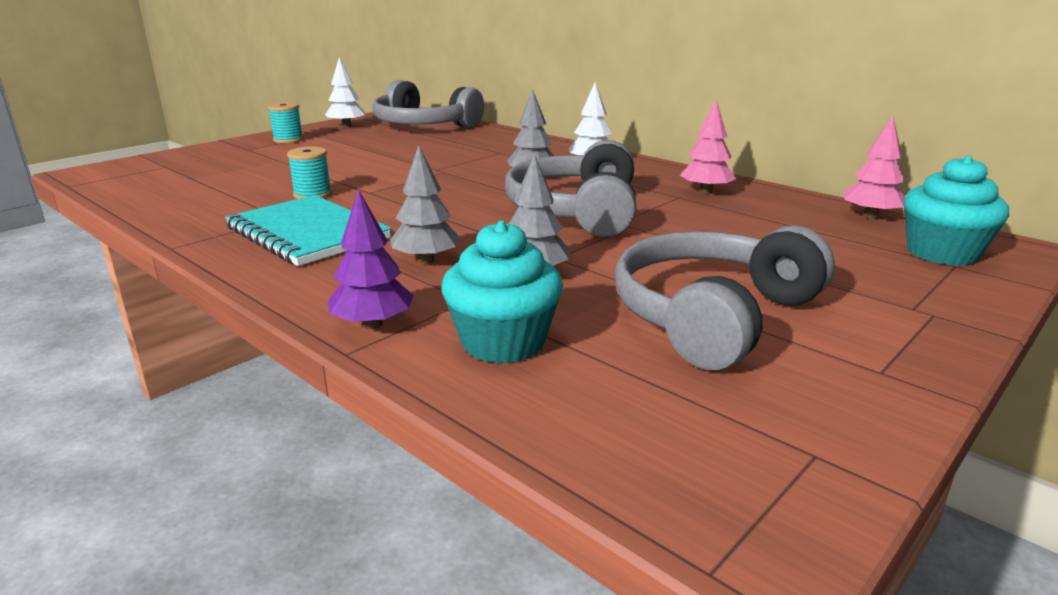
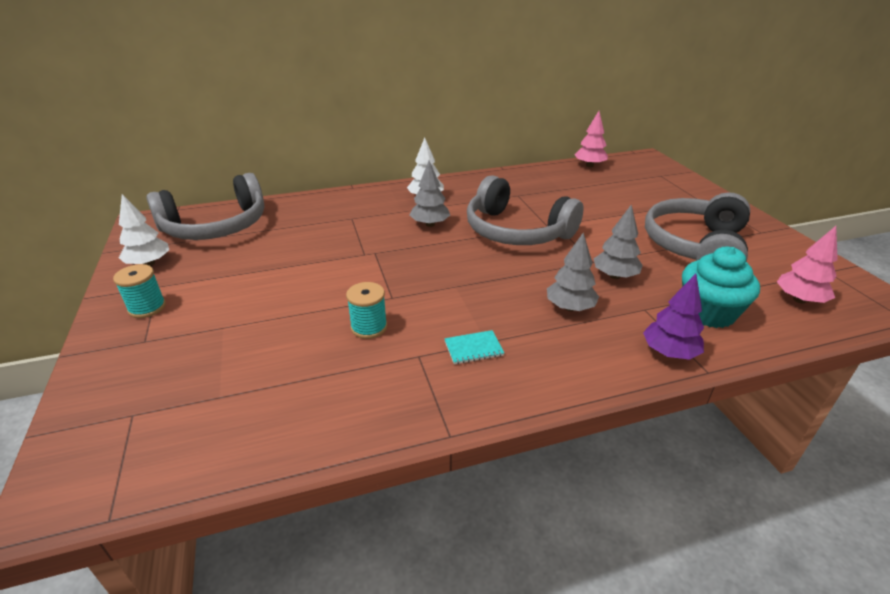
camera: 60 degrees left, 10 degrees up
(307, 233) = (473, 348): turquoise notebook -> turquoise notebook, size x0.40
(705, 192) = (516, 185): pink tree -> pink tree (799, 300)
(712, 316) = (695, 246): grey headphones -> grey headphones turned 45 degrees clockwise
(942, 253) = (645, 172): turquoise cupcake -> none

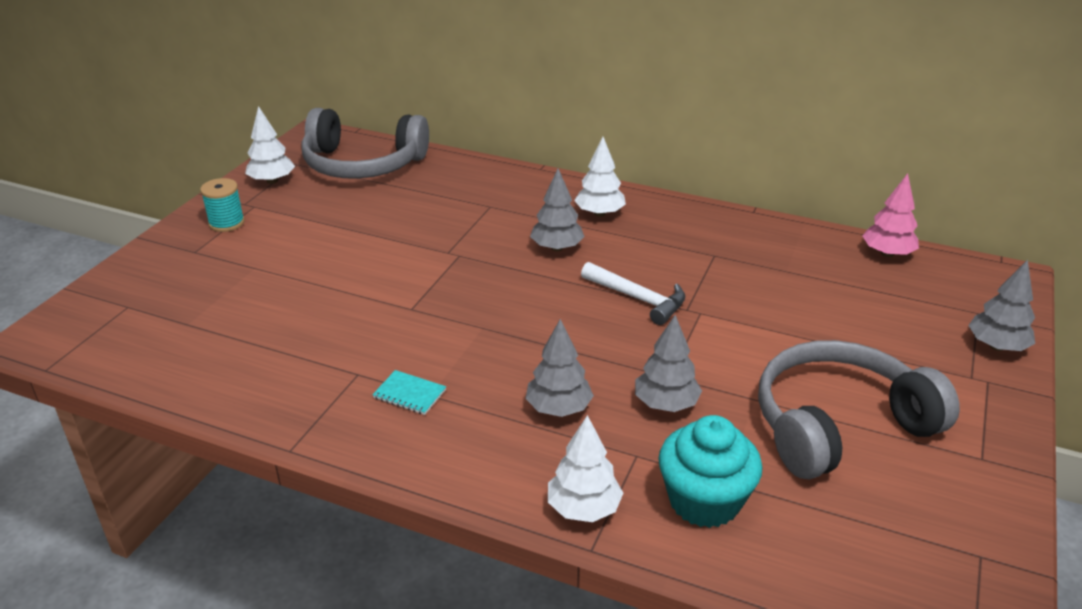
camera: 40 degrees right, 0 degrees up
(369, 327) = (355, 326): turquoise spool -> none
(516, 231) = (638, 299): grey headphones -> white hammer
(669, 353) = (583, 508): purple tree -> white tree
(689, 185) = (996, 346): none -> grey tree
(799, 300) = (856, 558): pink tree -> none

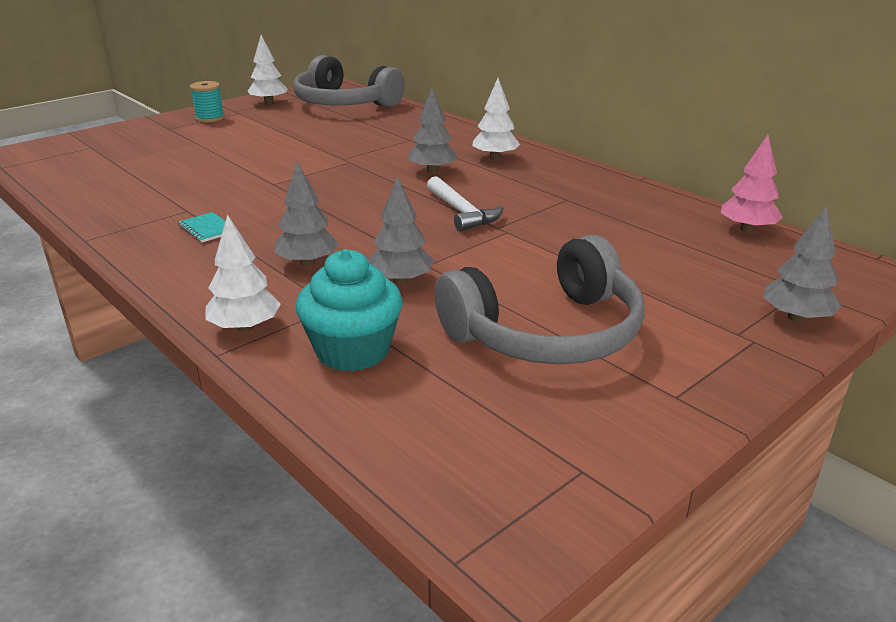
camera: 25 degrees right, 5 degrees down
(838, 424) = (547, 333): grey headphones -> grey headphones turned 150 degrees clockwise

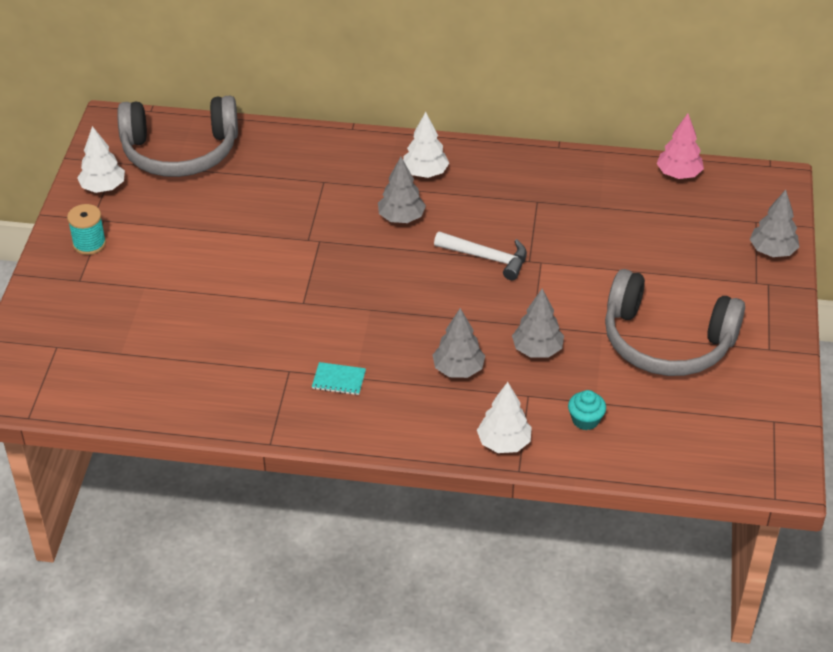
camera: 40 degrees left, 15 degrees up
(353, 350) = (585, 420): turquoise cupcake -> turquoise cupcake, size x0.53
(547, 333) = (666, 342): grey headphones -> grey headphones turned 90 degrees clockwise

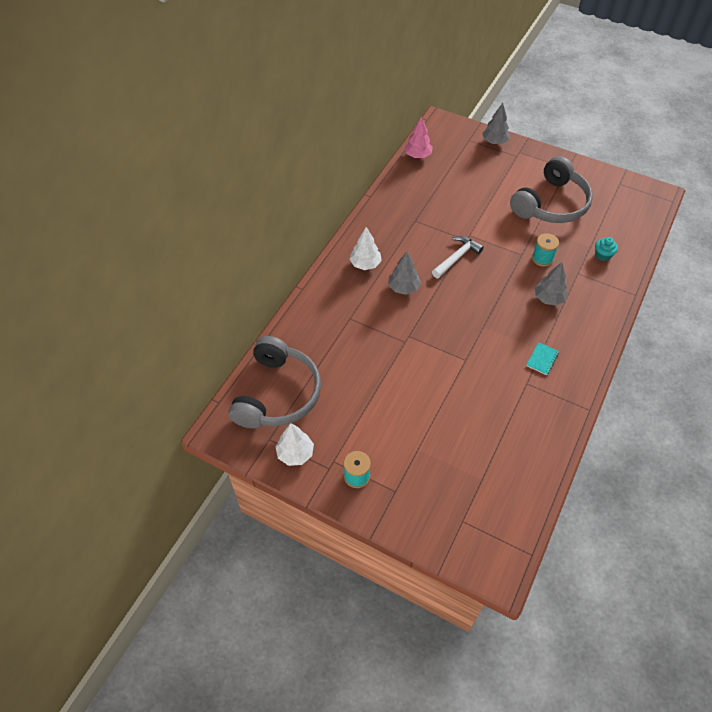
camera: 70 degrees left, 10 degrees up
(504, 443) = (613, 295): white tree -> none
(537, 350) = (542, 258): grey tree -> turquoise spool

